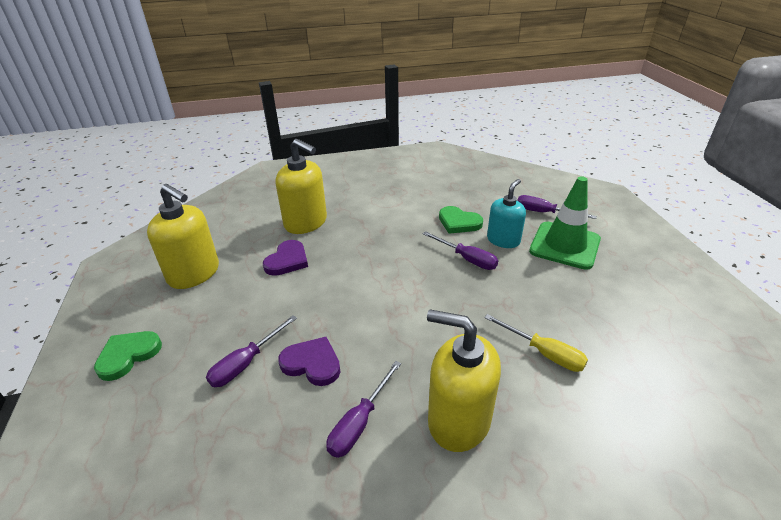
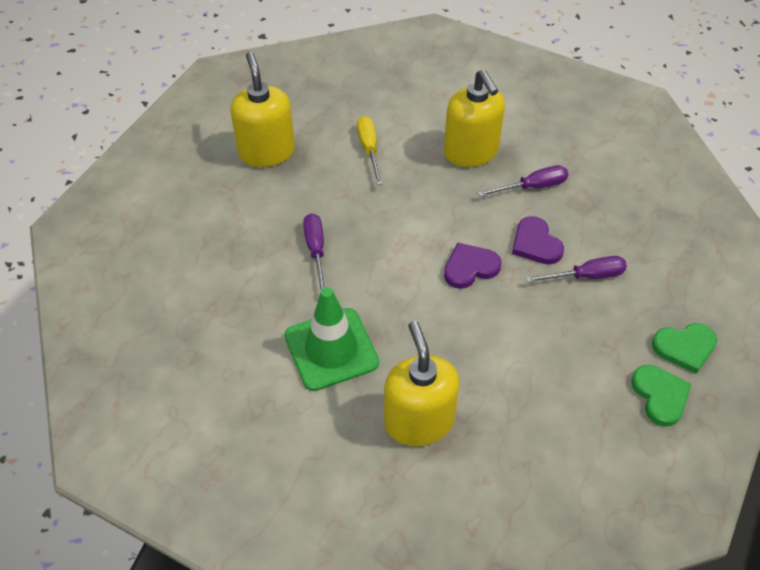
camera: 140 degrees left, 15 degrees up
(194, 273) = (592, 419): yellow soap dispenser -> yellow soap dispenser (266, 151)
(287, 260) = (483, 369): purple heart -> purple heart (470, 267)
(458, 222) = (263, 298): green heart -> green heart (660, 396)
(503, 240) = (256, 247): turquoise soap dispenser -> none
(544, 213) = (168, 249): purple screwdriver -> none
(564, 245) = (216, 205): green traffic cone -> green traffic cone (331, 349)

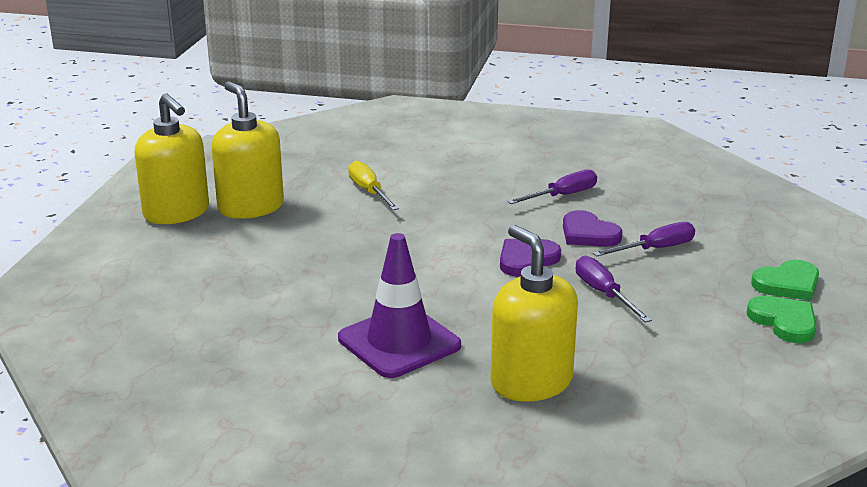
camera: 15 degrees left, 25 degrees down
(316, 251) = (344, 271): purple screwdriver -> purple screwdriver (604, 294)
(331, 349) = (399, 342): green traffic cone -> purple traffic cone
(471, 152) = (483, 180): yellow soap dispenser -> yellow soap dispenser (176, 213)

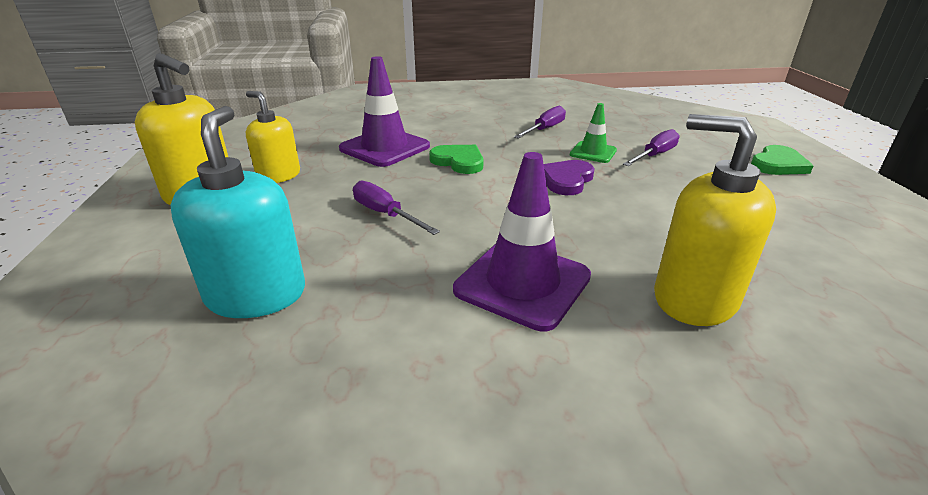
camera: 20 degrees left, 5 degrees up
(191, 309) = (256, 295): none -> turquoise soap dispenser
(251, 207) = (279, 176): yellow soap dispenser -> yellow soap dispenser, size x0.67
(369, 191) = (384, 148): yellow screwdriver -> purple traffic cone
(588, 234) = (593, 152): purple heart -> green traffic cone
(604, 294) = (658, 196): purple screwdriver -> purple screwdriver (385, 214)
(784, 322) = (817, 193): green heart -> green heart (459, 161)

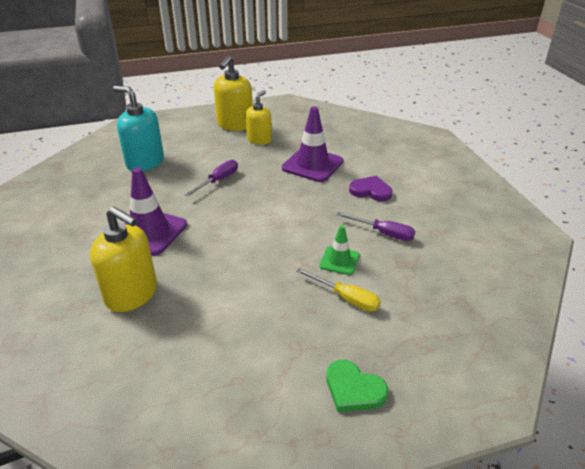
camera: 80 degrees right, 5 degrees up
(256, 295) = (145, 162): turquoise soap dispenser -> turquoise soap dispenser turned 135 degrees counterclockwise
(459, 161) = (298, 197): green heart -> none
(566, 180) = (280, 246): purple heart -> purple heart (371, 191)
(654, 155) = (346, 298): purple screwdriver -> yellow screwdriver
(694, 298) = (132, 294): yellow soap dispenser -> yellow soap dispenser turned 90 degrees clockwise

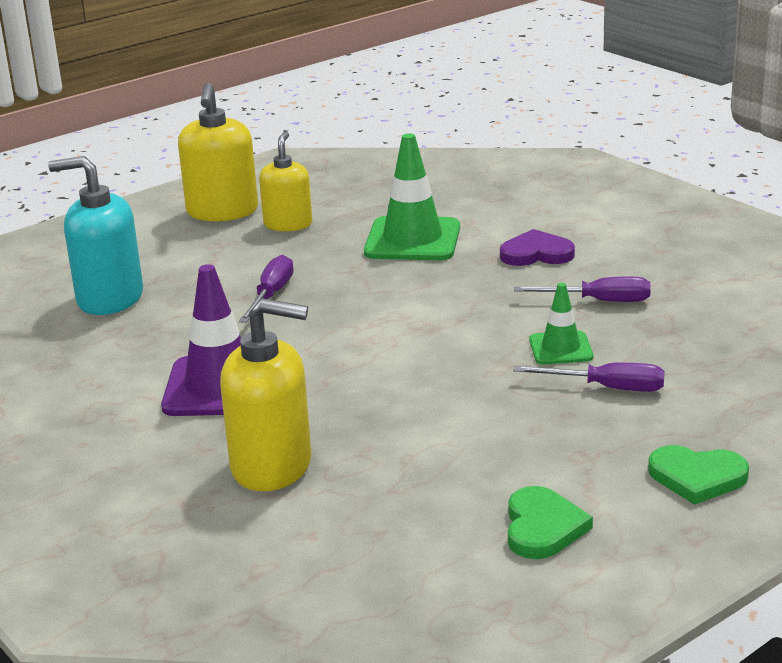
camera: 20 degrees left, 10 degrees down
(236, 395) = (542, 527): none -> green heart
(312, 165) = (412, 240): purple traffic cone -> green traffic cone
(346, 298) = (607, 388): yellow screwdriver -> purple screwdriver

